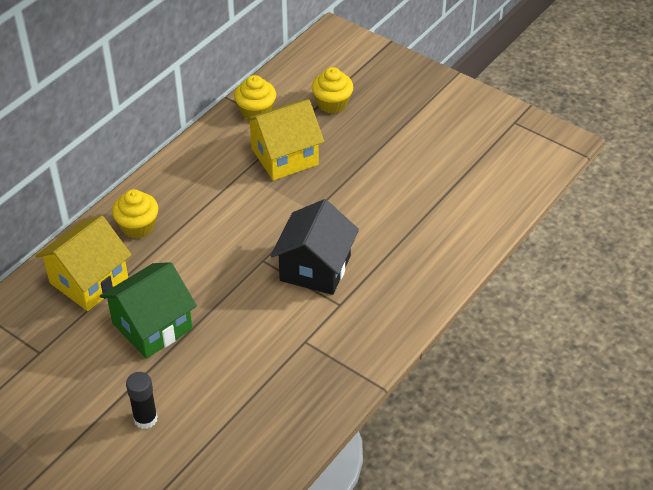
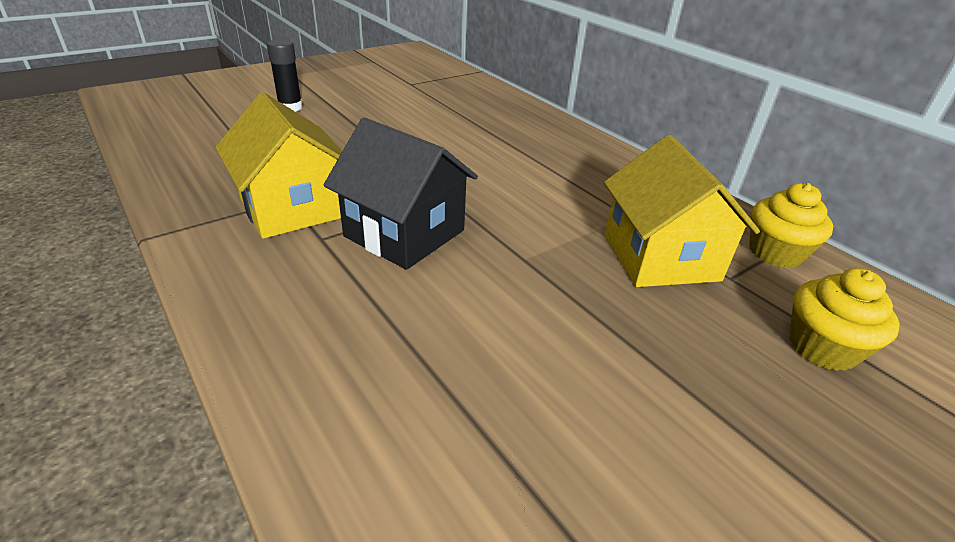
camera: 105 degrees right, 10 degrees down
(89, 281) = (480, 108): yellow house -> yellow house (293, 208)
(138, 227) = (546, 138): yellow cupcake -> none
(152, 326) = (398, 125): green house -> none

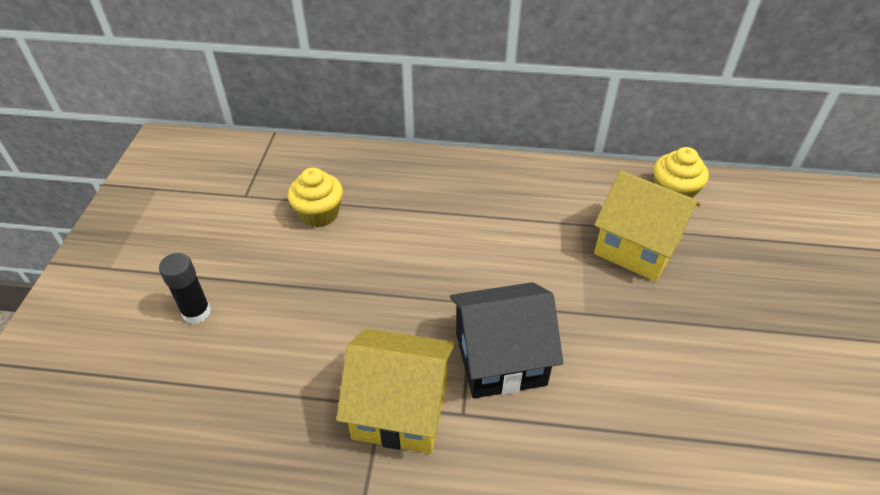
camera: 45 degrees left, 10 degrees up
(822, 347) = (757, 248): yellow cupcake -> yellow cupcake (319, 214)

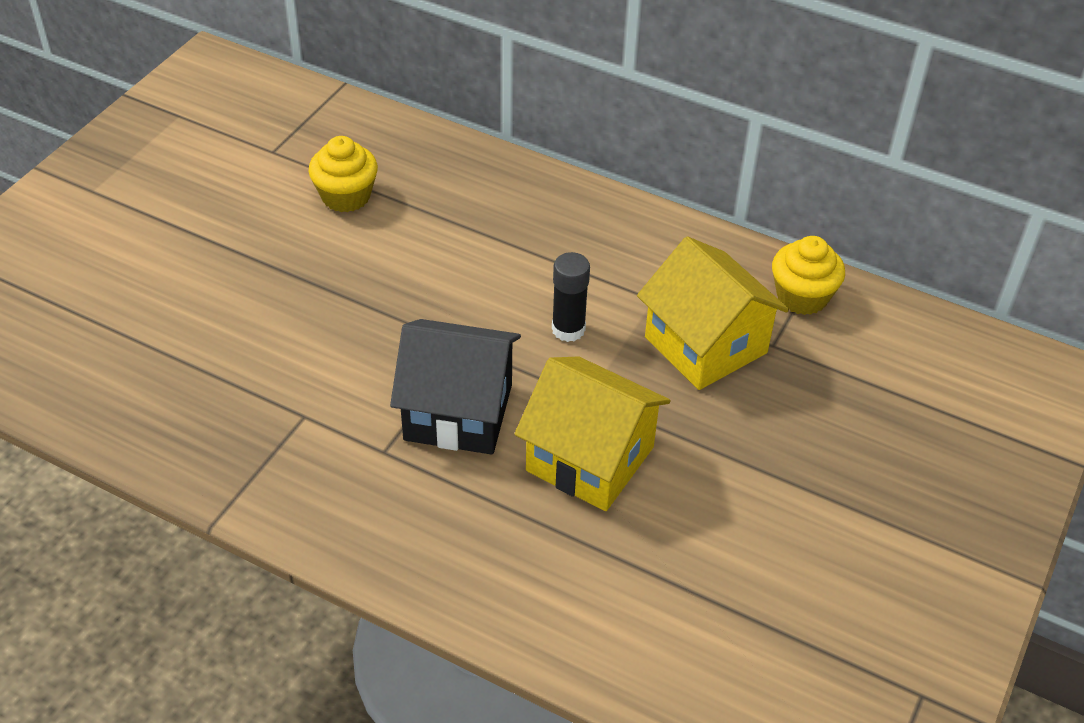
camera: 20 degrees right, 0 degrees up
(196, 312) = (161, 264): black glue stick -> black glue stick (568, 329)
(400, 409) = (321, 425): yellow house -> yellow house (589, 459)

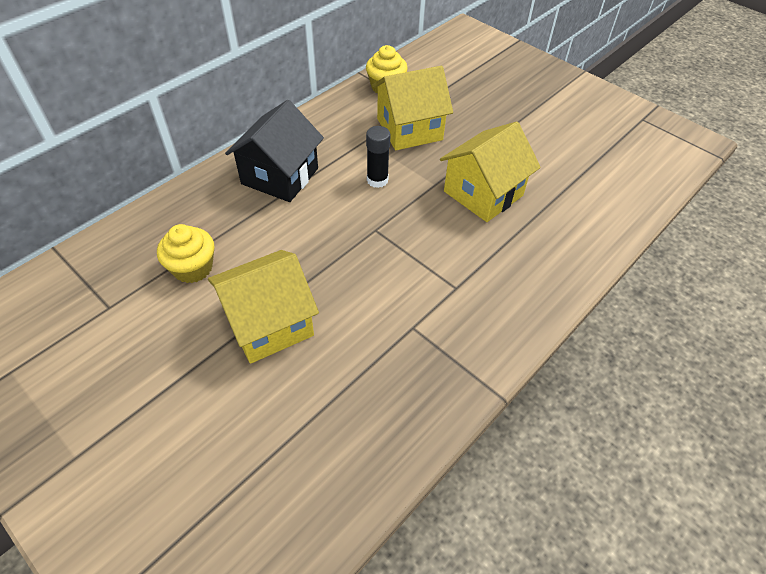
camera: 75 degrees left, 5 degrees up
(280, 282) = (269, 323): none -> yellow house
(458, 412) = (431, 244): black house -> black house (280, 176)

